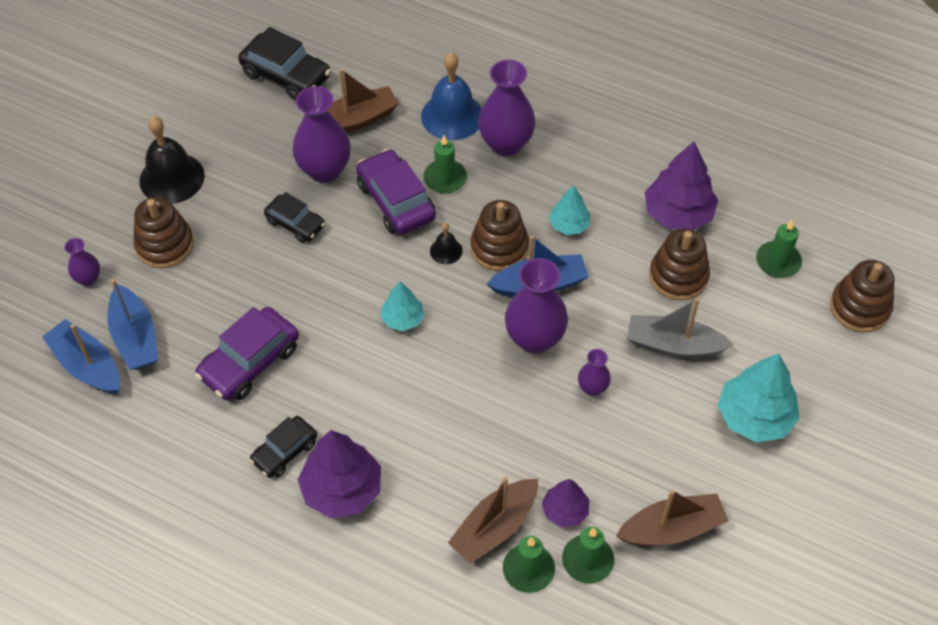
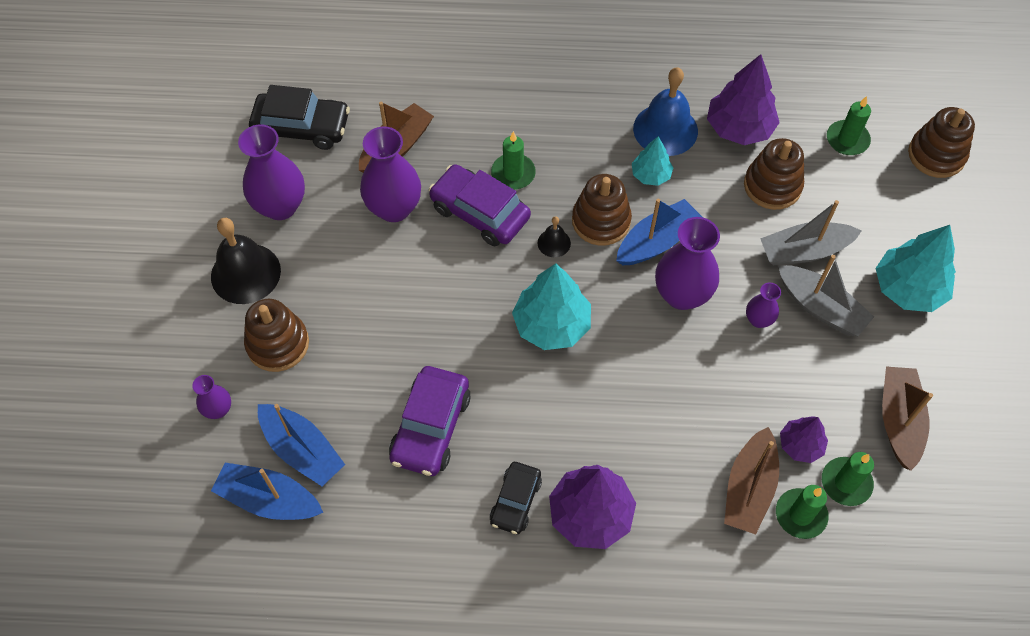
camera: 25 degrees left, 5 degrees up
(295, 224) = (396, 272): black car -> none
(402, 318) = (551, 324): turquoise tree -> turquoise tree, size x1.75
(452, 116) = (485, 110): blue bell -> blue bell (665, 129)
(506, 144) = (550, 119): purple vase -> purple vase (280, 206)
(658, 400) = (820, 307): none -> grey boat
(671, 529) = (899, 421): brown boat -> brown boat turned 45 degrees counterclockwise

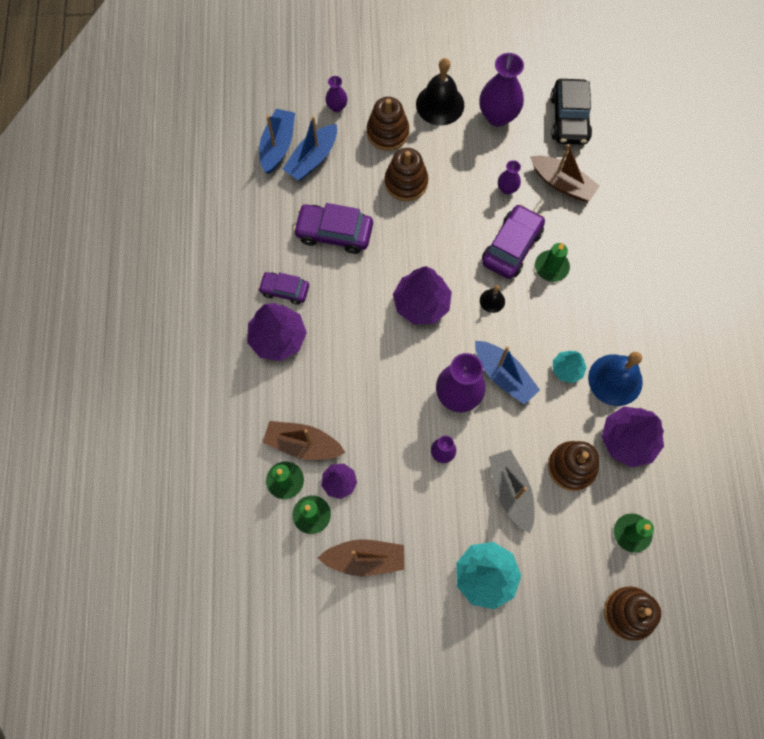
camera: 85 degrees right, 10 degrees up
(394, 208) = (507, 189): purple vase -> purple vase, size x0.51
(515, 501) = (285, 290): black car -> purple car
(551, 324) = (421, 304): turquoise tree -> purple tree
(601, 221) = (517, 333): brown stacking toy -> brown stacking toy (406, 182)
(820, 307) = (459, 502): grey boat -> none

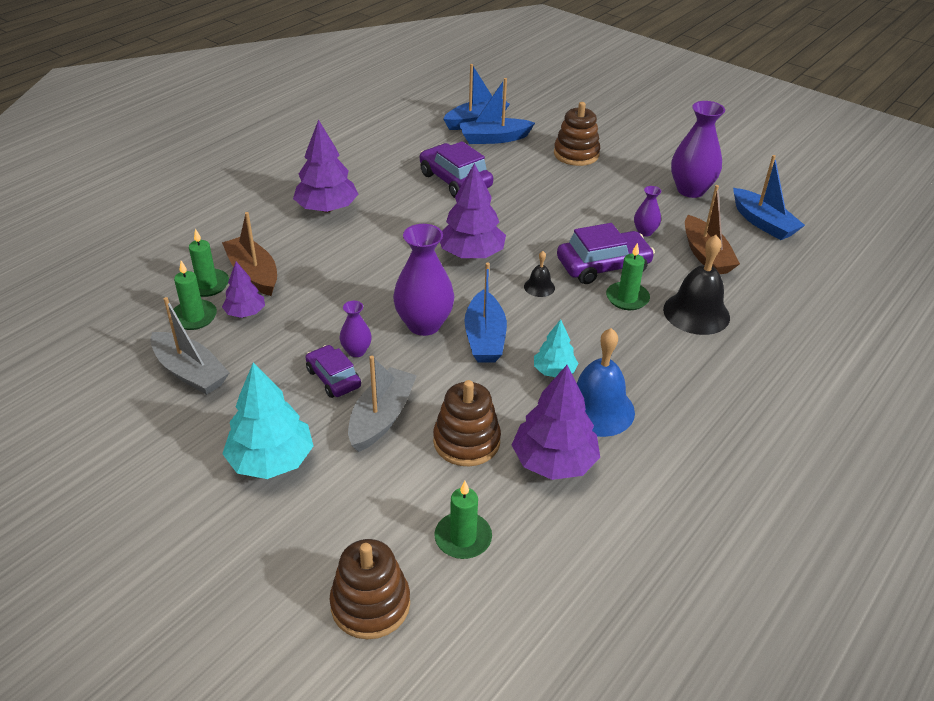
camera: 40 degrees right, 30 degrees down
(285, 290) = (371, 188): purple car -> purple car (333, 378)
(337, 107) = (551, 124): purple vase -> none
(365, 559) = (190, 372): brown boat -> grey boat
(406, 182) = (555, 185): brown stacking toy -> none
(440, 104) = (644, 161): black bell -> black bell (696, 313)
(569, 118) = (763, 223): black car -> blue boat

